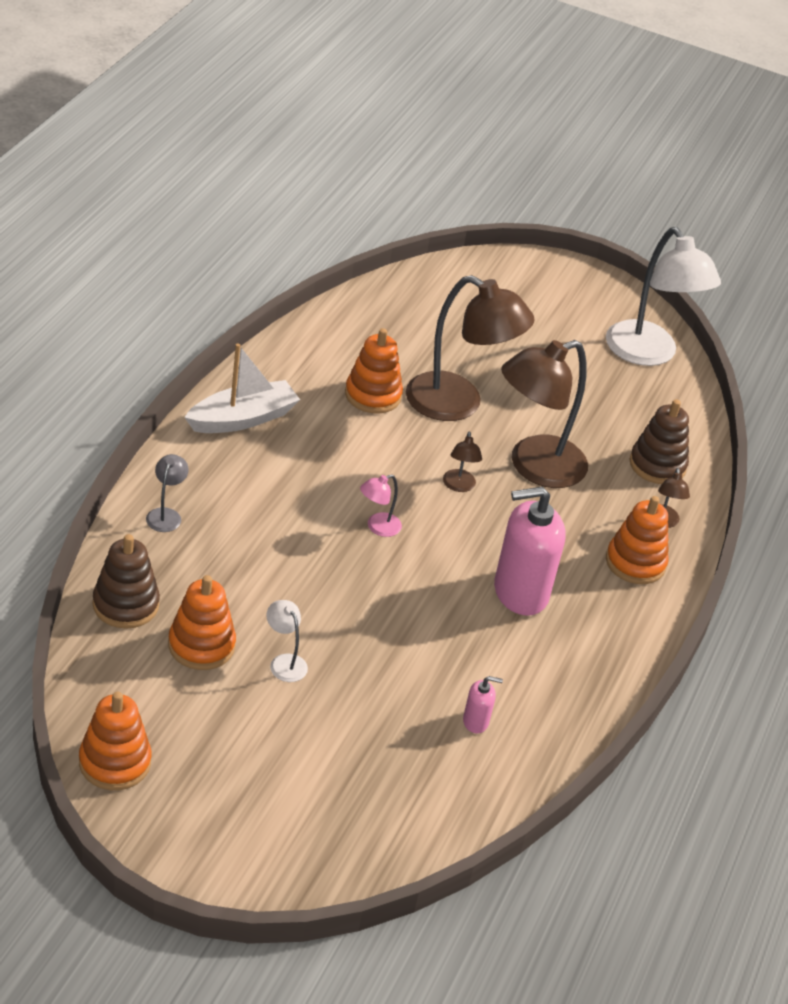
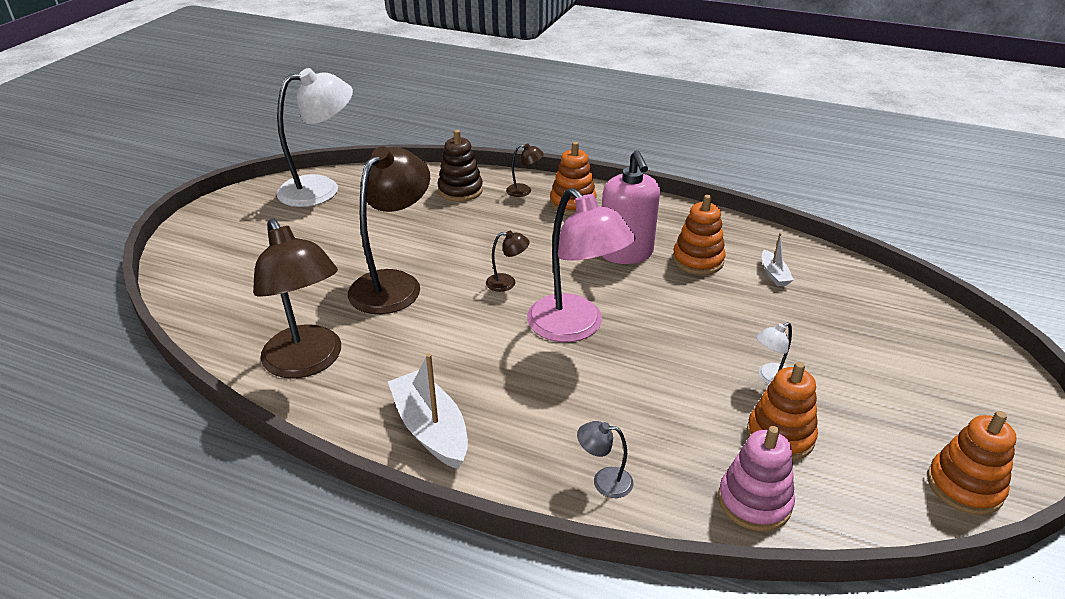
camera: 85 degrees left, 5 degrees down
(125, 605) = (754, 501): brown stacking toy -> pink stacking toy
(373, 395) = (384, 335): orange stacking toy -> orange stacking toy (698, 260)
(377, 527) = (575, 327): pink lamp -> pink lamp, size x2.38
(475, 721) = (774, 274): pink soap dispenser -> white boat
(534, 467) = (474, 244): brown lamp -> brown lamp (308, 362)

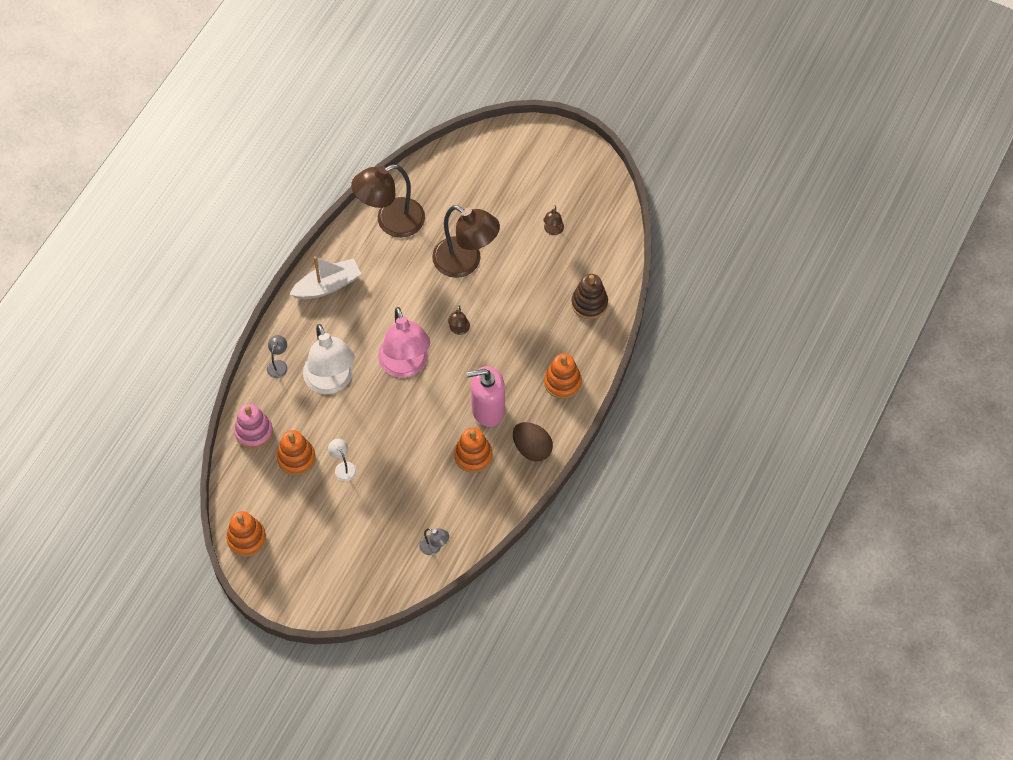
camera: 95 degrees right, 25 degrees up
(321, 189) = (599, 207): white lamp -> white lamp (331, 382)
(524, 191) = (585, 349): brown lamp -> brown lamp (553, 230)
(575, 327) = (405, 366): pink lamp -> pink lamp turned 75 degrees counterclockwise
(669, 219) = (532, 448): none -> brown egg
(774, 274) = (450, 502): white boat -> none
(845, 283) = (434, 547): none -> grey lamp

